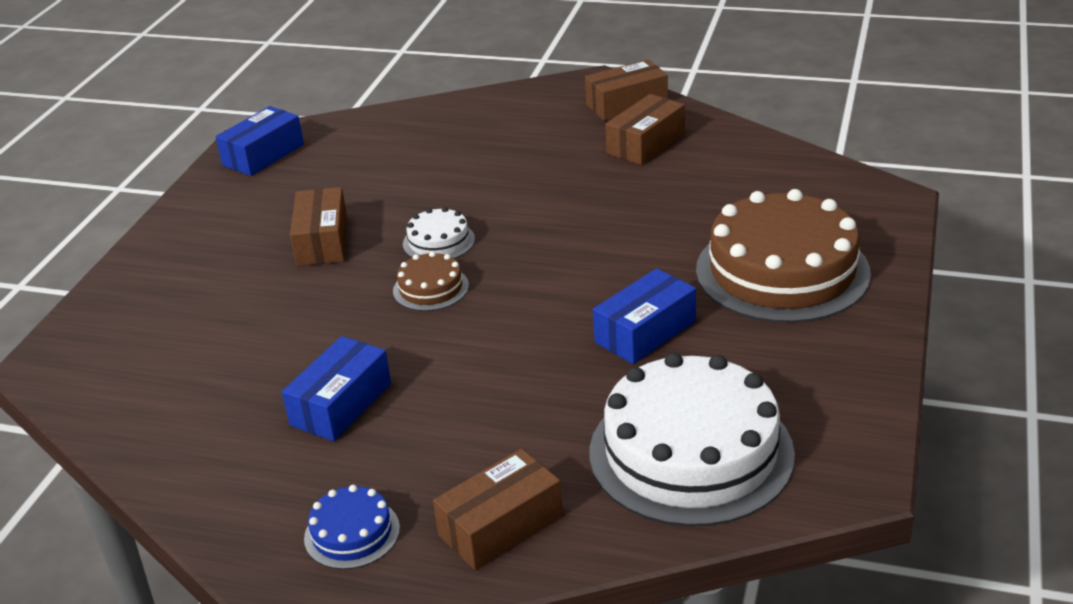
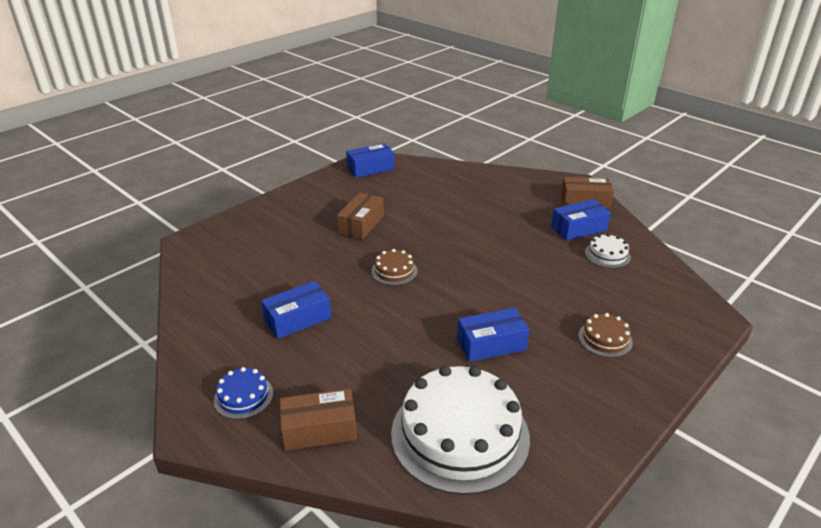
camera: 25 degrees right, 0 degrees up
(438, 241) = (419, 246): white cake -> white cake (607, 255)
(646, 144) = (578, 229): brown box -> blue box
(782, 271) = (605, 339): brown cake -> brown cake, size x0.45

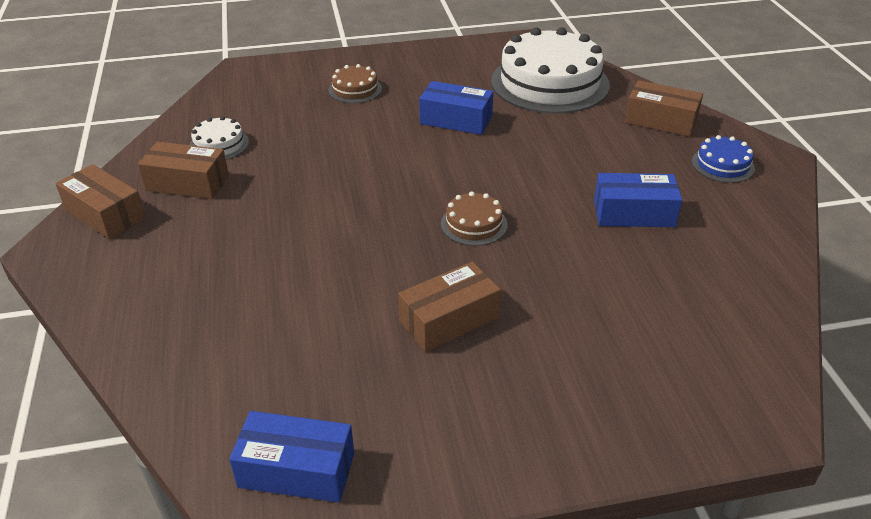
camera: 145 degrees left, 5 degrees up
(578, 229) = (187, 183): blue box -> brown box

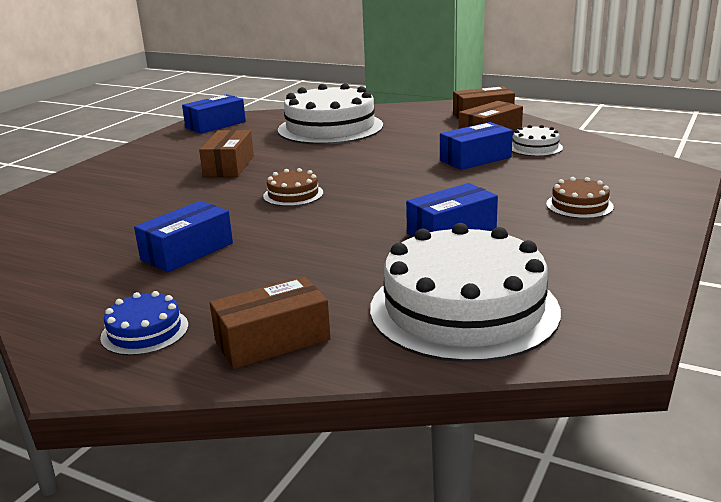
camera: 130 degrees right, 15 degrees down
(233, 319) = (330, 128): none -> white cake
(281, 164) = (475, 159): none -> blue box

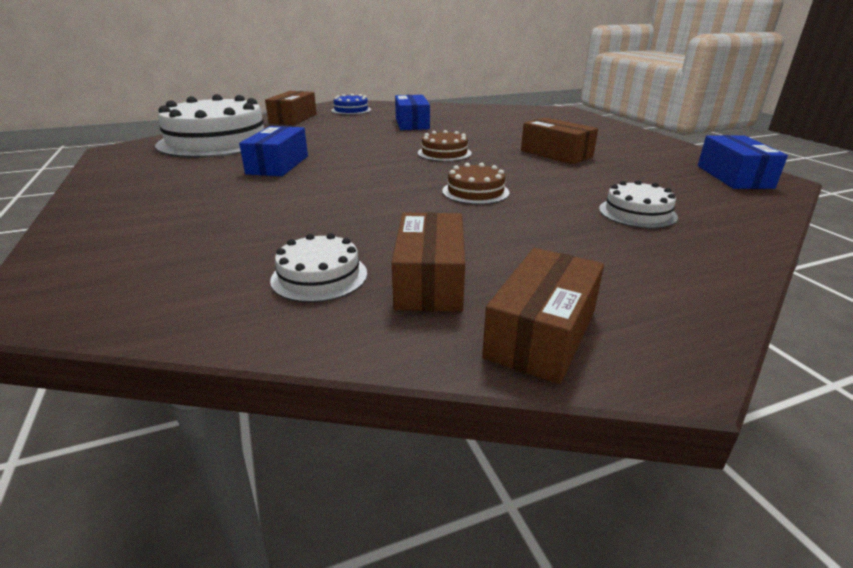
camera: 130 degrees right, 5 degrees up
(330, 128) = (637, 213): white cake -> white cake, size x0.45
(475, 159) = (369, 228): blue box -> none
(579, 205) = (183, 210): brown cake -> brown cake (475, 192)

